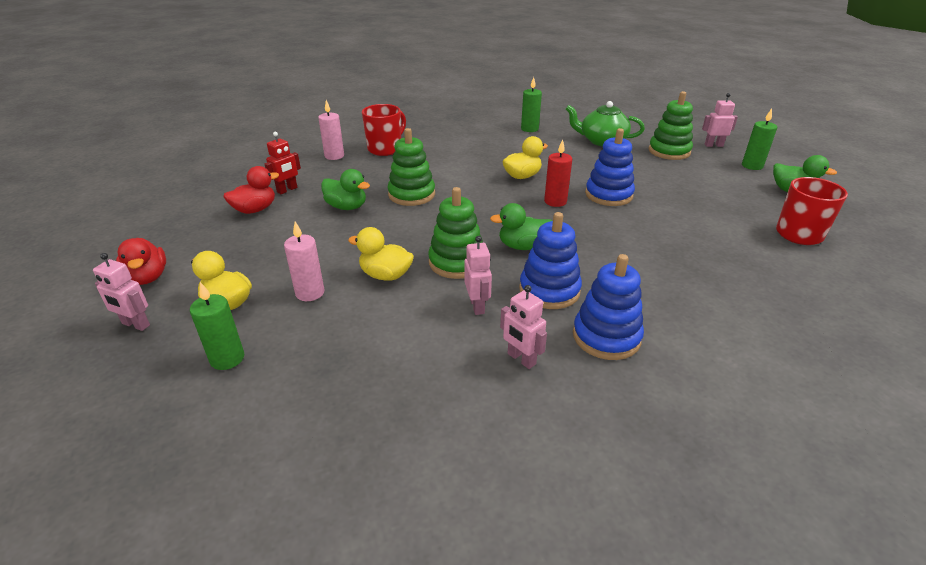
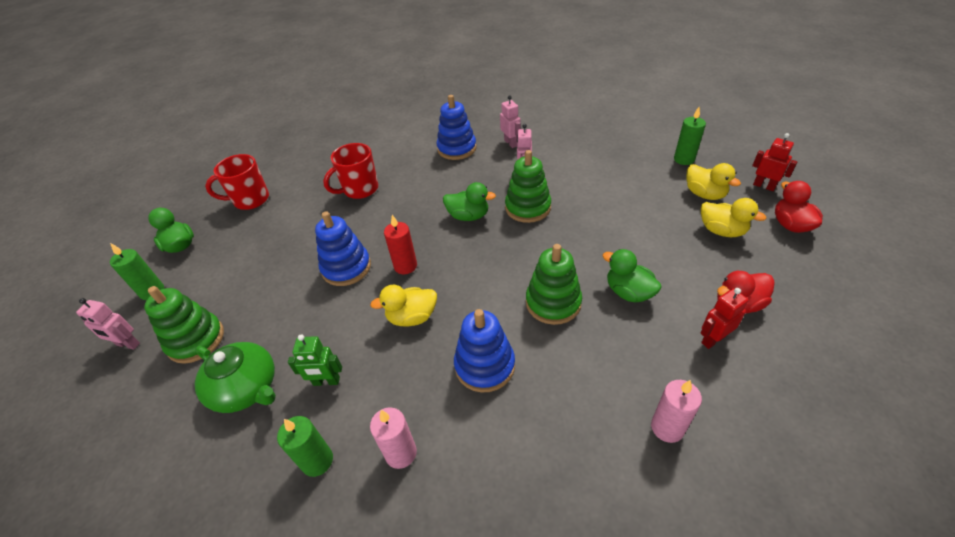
camera: 160 degrees left, 10 degrees up
(135, 325) = (764, 186): pink robot -> red robot
(310, 293) = (643, 195): pink candle -> pink candle (401, 453)
(385, 149) = (581, 436): red mug -> red mug (360, 189)
(385, 275) = (586, 203): yellow duck -> yellow duck (721, 231)
(549, 290) = (471, 178): blue stacking toy -> blue stacking toy (485, 366)
(554, 148) = (326, 381): none -> green robot

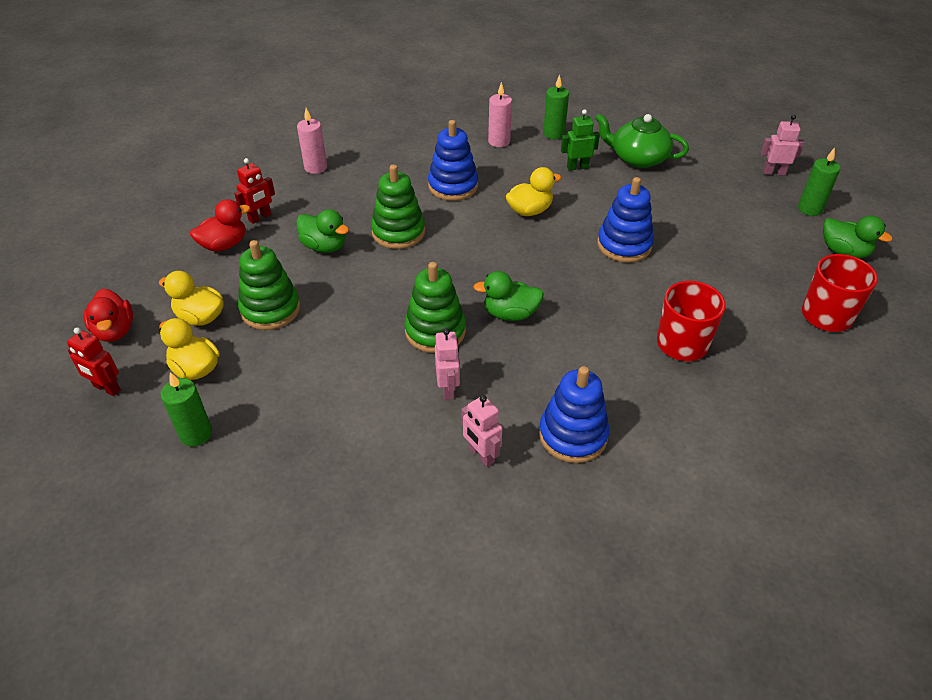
camera: 165 degrees right, 0 degrees up
(196, 340) = (715, 180): green stacking toy -> green stacking toy (270, 309)
(405, 266) = (560, 252): red candle -> none

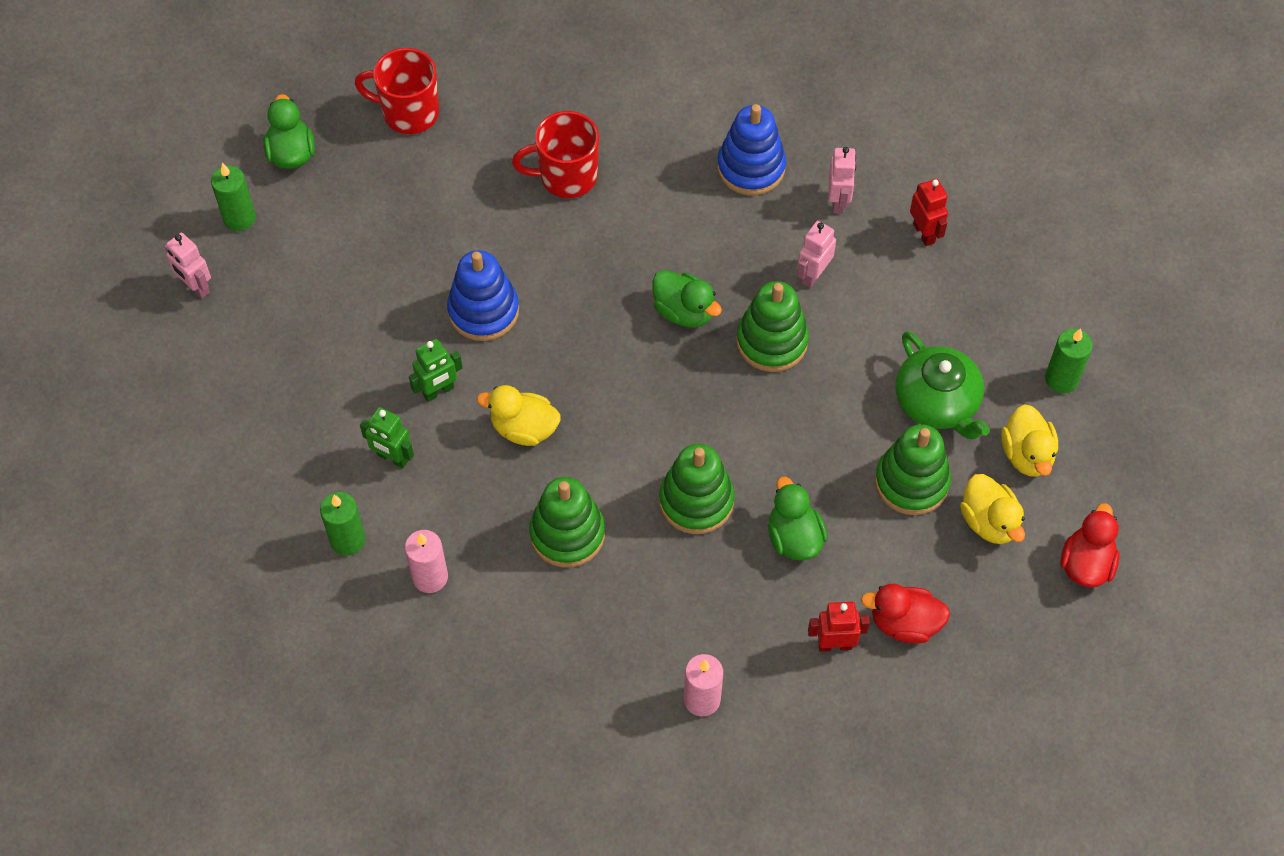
camera: 140 degrees left, 15 degrees up
(107, 388) = (1122, 488): red robot -> red robot (924, 233)
(453, 186) = (567, 534): blue stacking toy -> green stacking toy
(594, 201) = (438, 391): none -> green robot
(638, 158) = (307, 419): green teapot -> green teapot (937, 402)

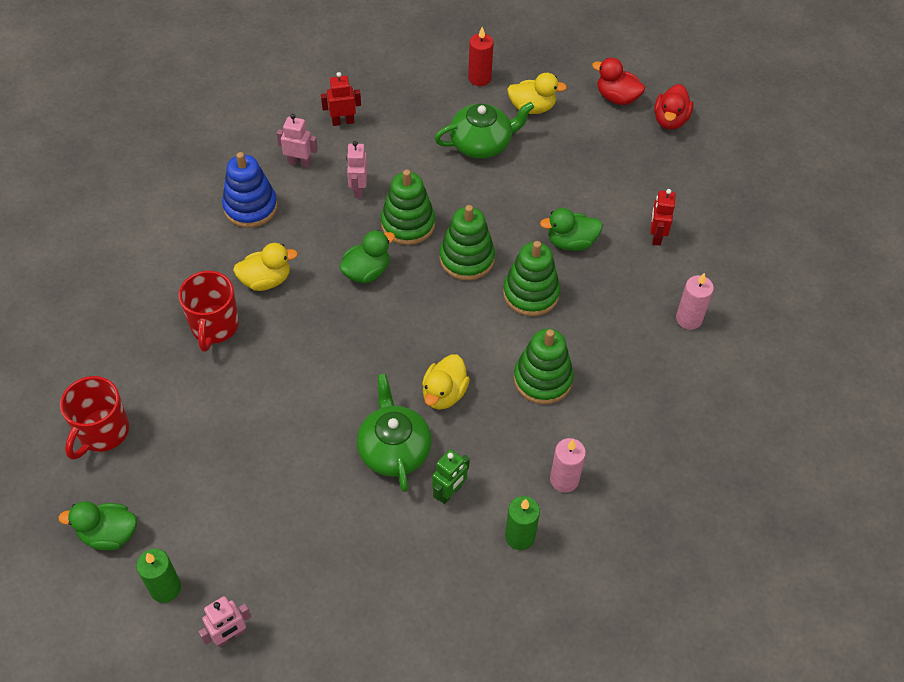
camera: 80 degrees left, 5 degrees down
(438, 391) = (394, 449): green robot -> green teapot
(483, 311) = (326, 405): blue stacking toy -> none
(813, 275) = (358, 189): pink robot -> pink robot turned 45 degrees clockwise
(904, 623) = (645, 196): red duck -> red duck (670, 120)
(911, 482) = (540, 170): green stacking toy -> green stacking toy (467, 258)
(989, 522) = (578, 137): yellow duck -> yellow duck (266, 280)
(1061, 379) = (479, 78): green candle -> red candle

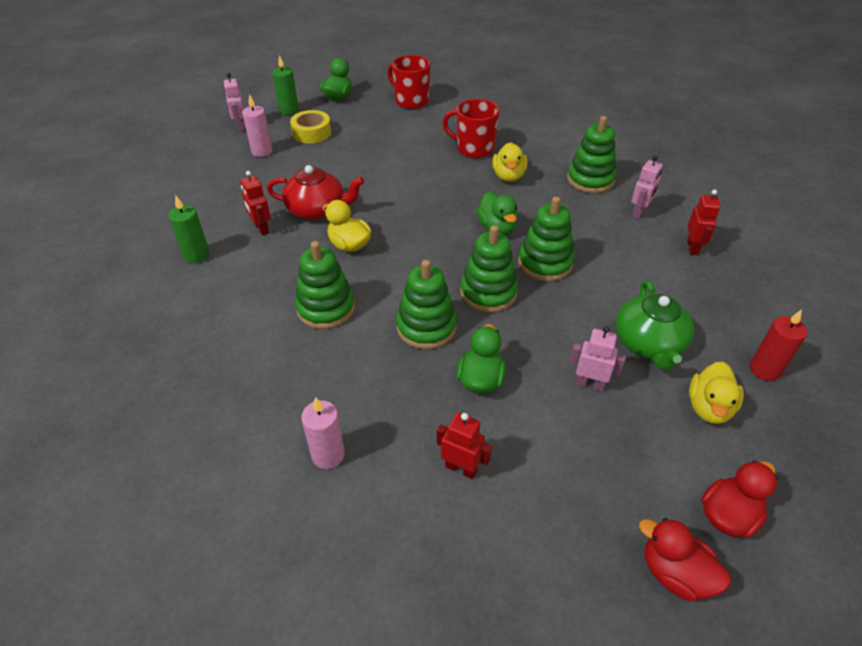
camera: 110 degrees right, 10 degrees down
(223, 528) = (311, 133): none -> yellow tape
(250, 207) = (590, 180): blue stacking toy -> green stacking toy
(358, 189) = (597, 241): pink robot -> pink robot (589, 384)
(394, 449) = (317, 209): green teapot -> red teapot
(449, 492) = (261, 228): green robot -> red robot
(564, 479) = (222, 294): pink candle -> pink candle (262, 151)

